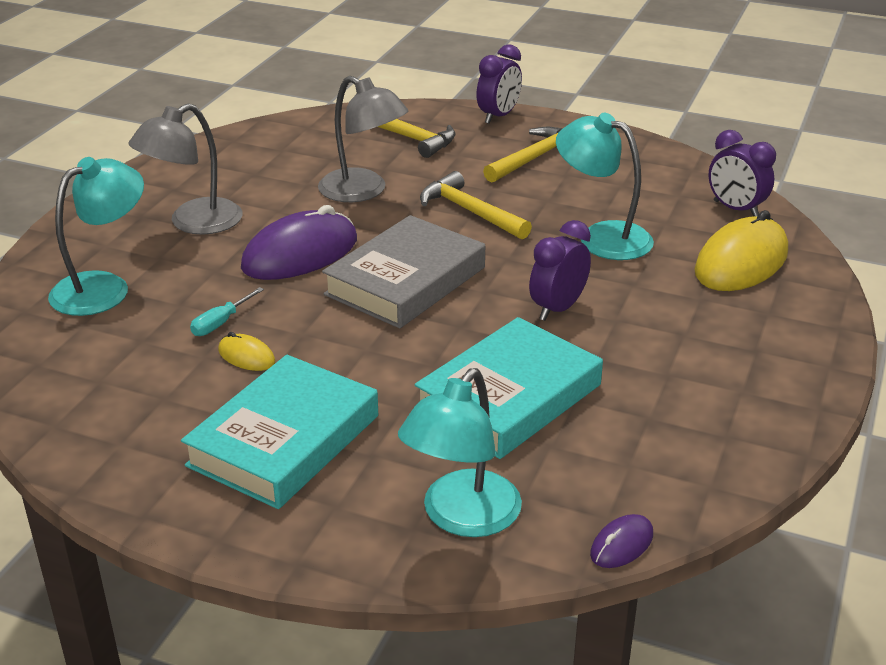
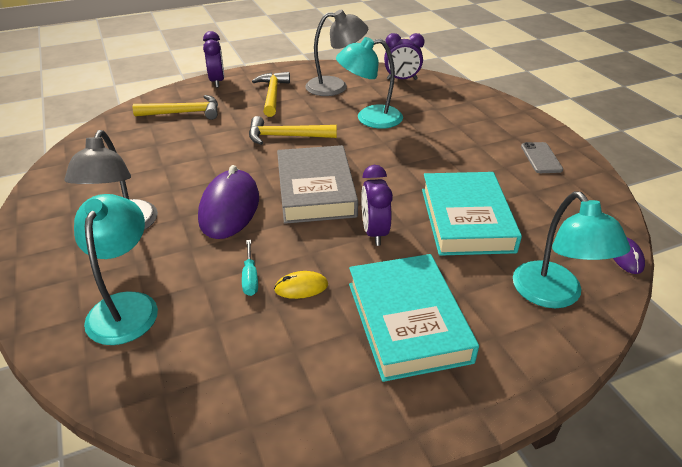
camera: 45 degrees left, 5 degrees up
(363, 191) = (207, 154): grey lamp -> grey lamp (335, 86)
(557, 309) = (410, 163): purple clock -> purple clock (374, 232)
(740, 391) = (541, 158): none -> grey phone
(741, 262) = (444, 101): yellow mouse -> none

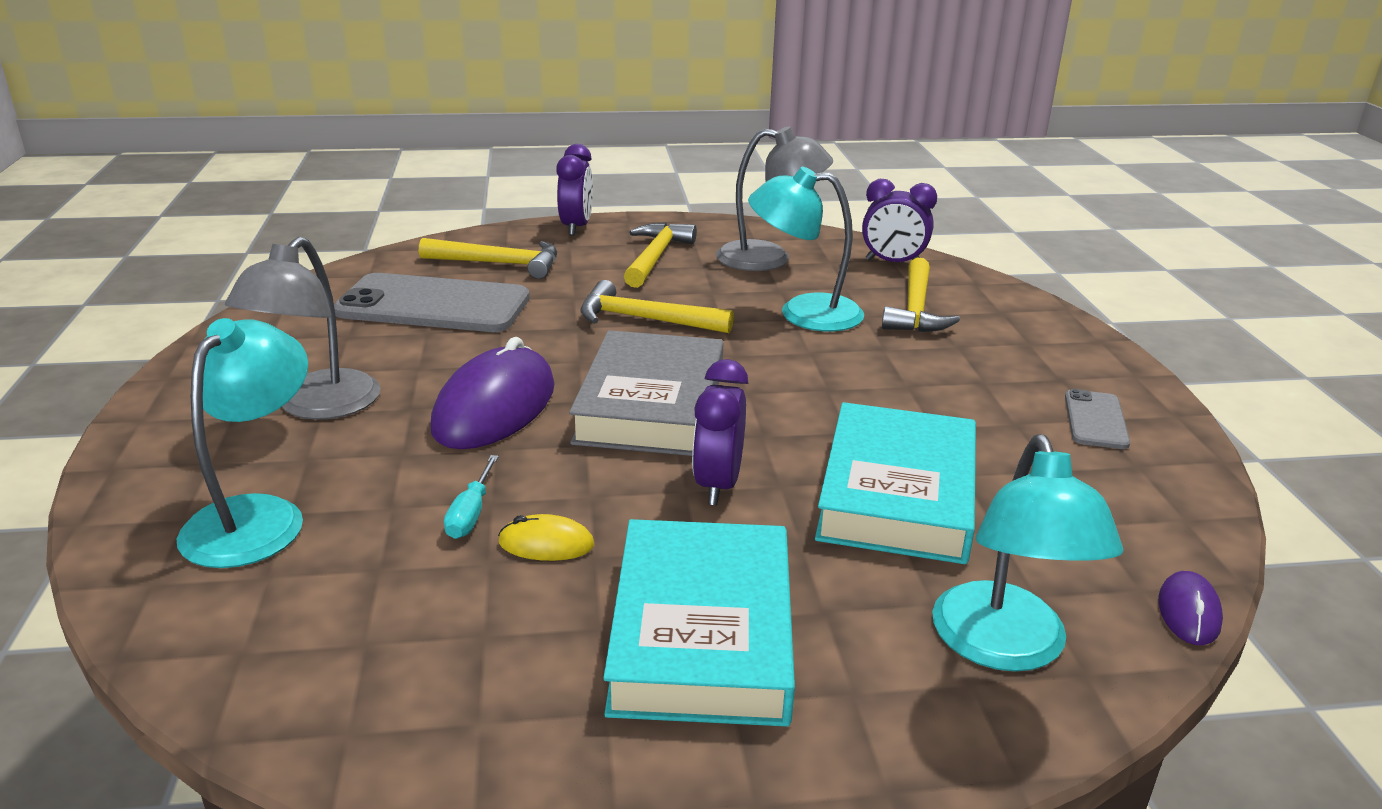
camera: 15 degrees right, 10 degrees down
(158, 147) = (433, 305): none -> grey phone
(426, 106) = (915, 309): none -> yellow hammer

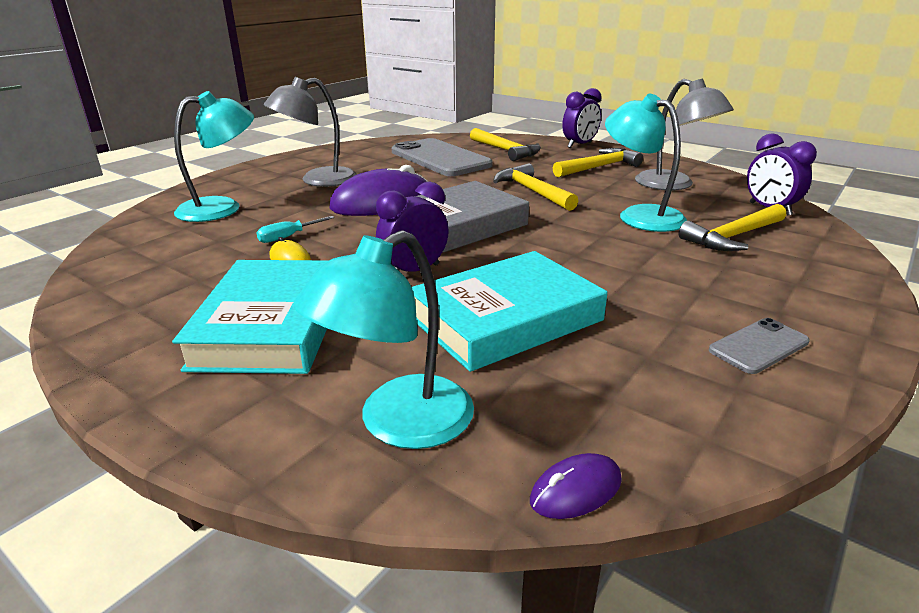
camera: 45 degrees right, 0 degrees up
(703, 633) = (272, 325): turquoise book -> turquoise book turned 45 degrees counterclockwise

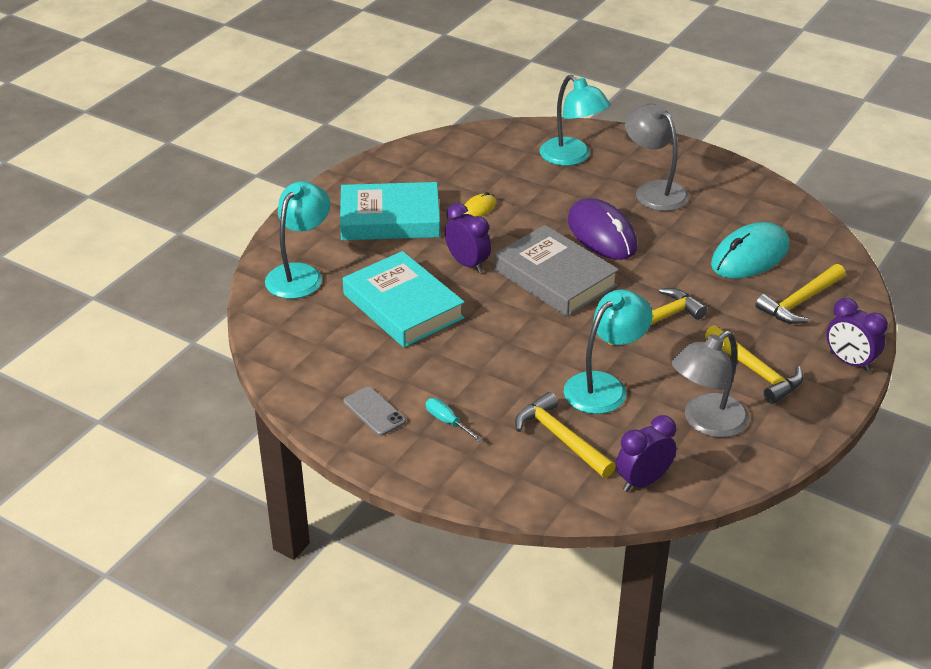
camera: 85 degrees right, 10 degrees up
(288, 237) = (519, 200): turquoise screwdriver -> turquoise screwdriver (447, 421)
(398, 423) = (300, 274): turquoise lamp -> turquoise lamp turned 75 degrees clockwise
(440, 158) = (750, 256): grey phone -> turquoise mouse
(576, 490) = (253, 328): purple mouse -> none

